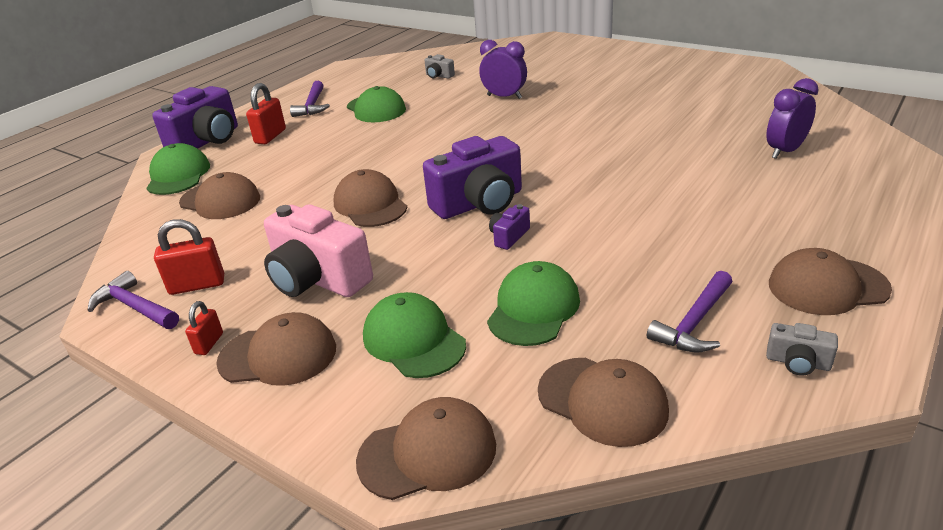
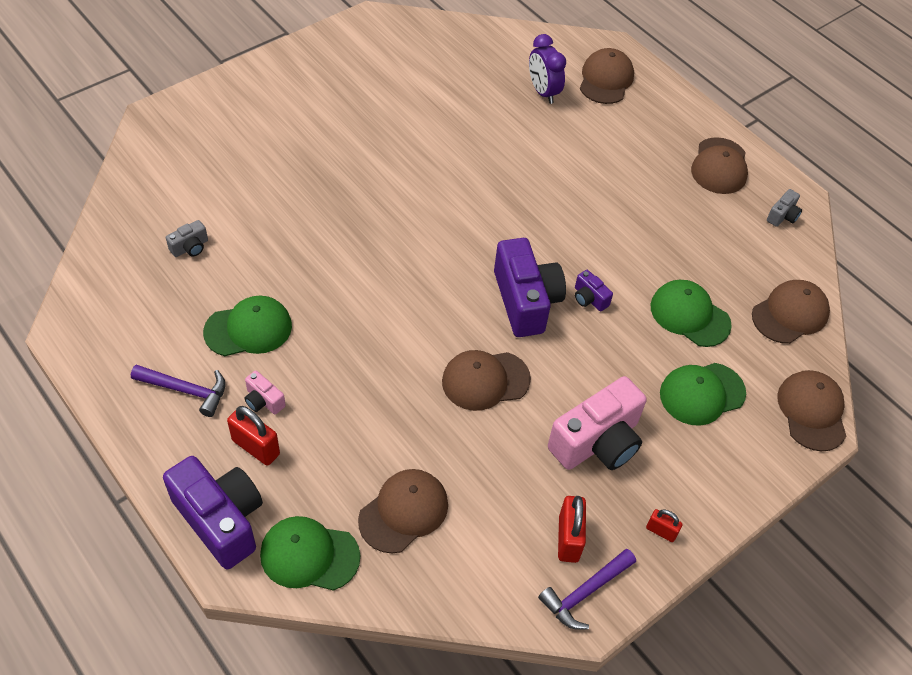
camera: 80 degrees left, 20 degrees up
(278, 355) = (692, 483): brown cap -> brown cap (606, 79)
(312, 129) = (263, 401): none -> pink camera
(504, 97) = (302, 212): purple clock -> none
(694, 323) = (733, 242): purple hammer -> none

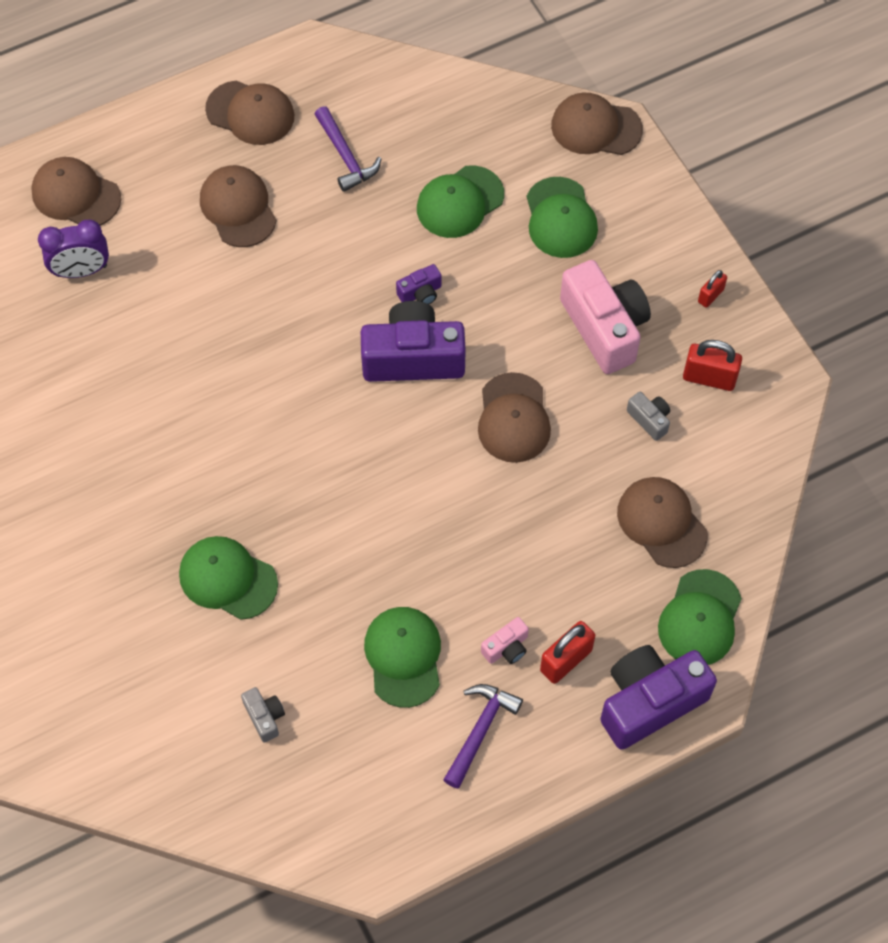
camera: 75 degrees left, 10 degrees up
(303, 210) = (227, 579): none -> green cap
(585, 593) = (766, 376): purple hammer -> purple hammer (346, 156)
(782, 216) = (338, 73): grey camera -> grey camera (649, 419)
(790, 314) = (473, 108): brown cap -> brown cap (238, 208)

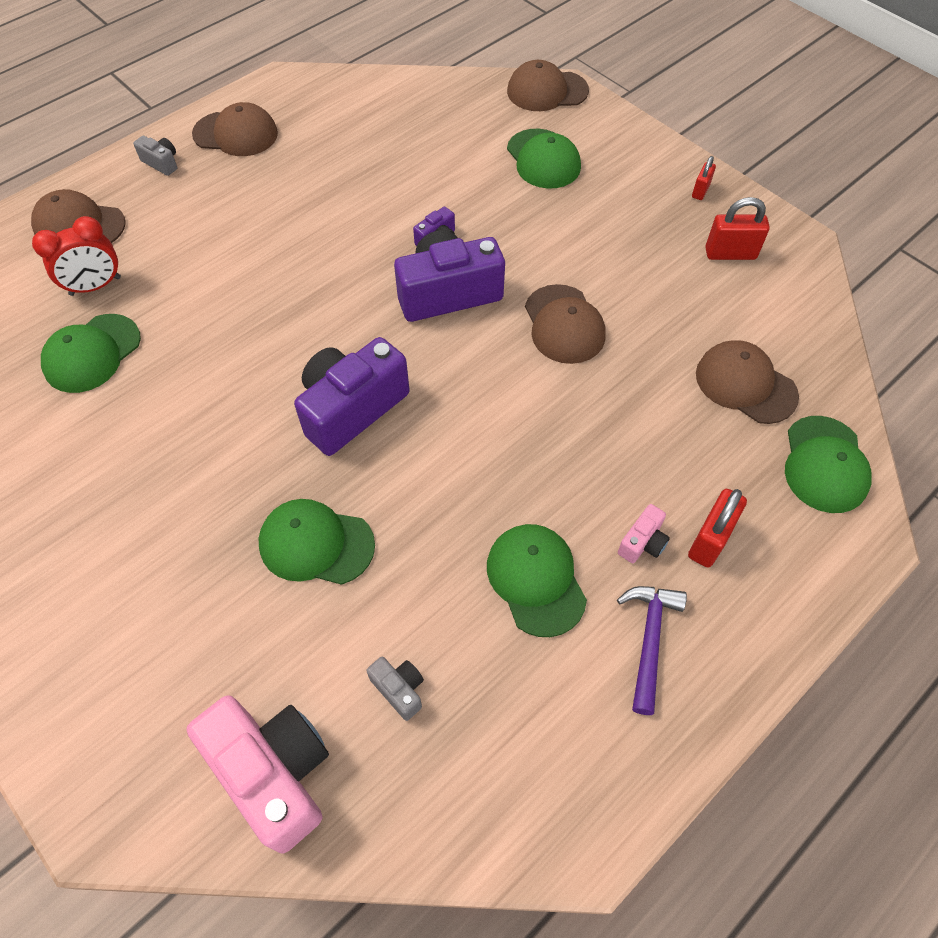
camera: 15 degrees left, 5 degrees down
(81, 271) = (95, 286): purple clock -> red clock
(238, 208) = (242, 206): brown cap -> none
(346, 156) = (333, 150): purple hammer -> none
(460, 202) = (448, 164): green cap -> green cap (92, 353)
(604, 328) = (618, 233): pink camera -> pink camera (274, 772)
(649, 419) = (692, 298): grey camera -> grey camera (161, 163)
(649, 702) = (814, 561): purple camera -> purple camera (351, 409)

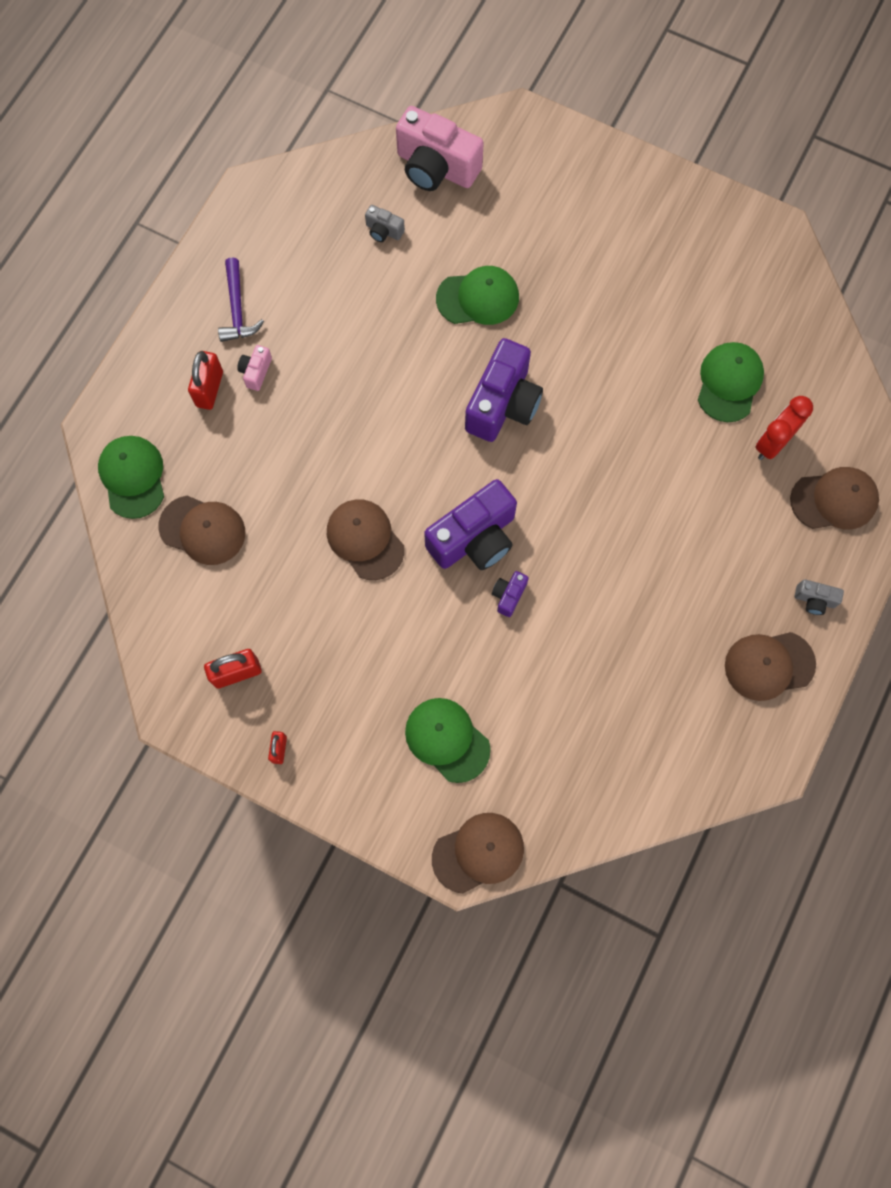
camera: 160 degrees right, 15 degrees up
(536, 580) = (321, 323): green cap -> none

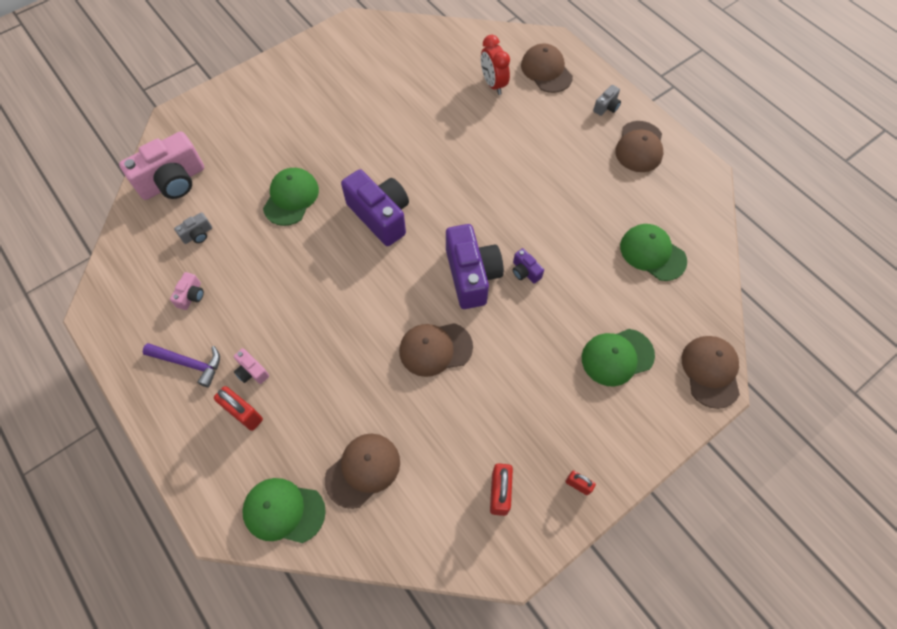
camera: 65 degrees left, 10 degrees down
(310, 267) = (191, 296): none -> pink camera
(729, 383) = (440, 88): green cap -> green cap (652, 253)
(834, 500) = (546, 71): brown cap -> brown cap turned 45 degrees counterclockwise

